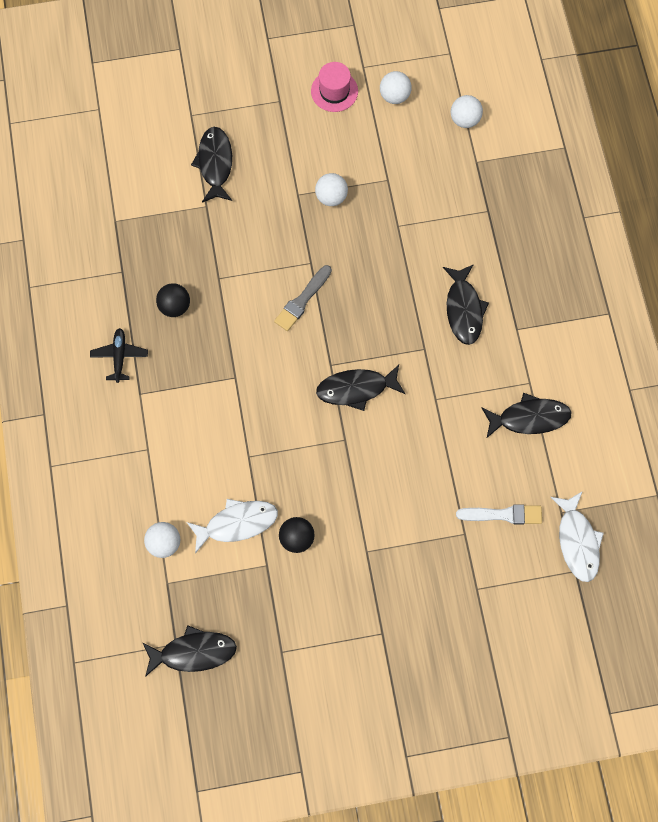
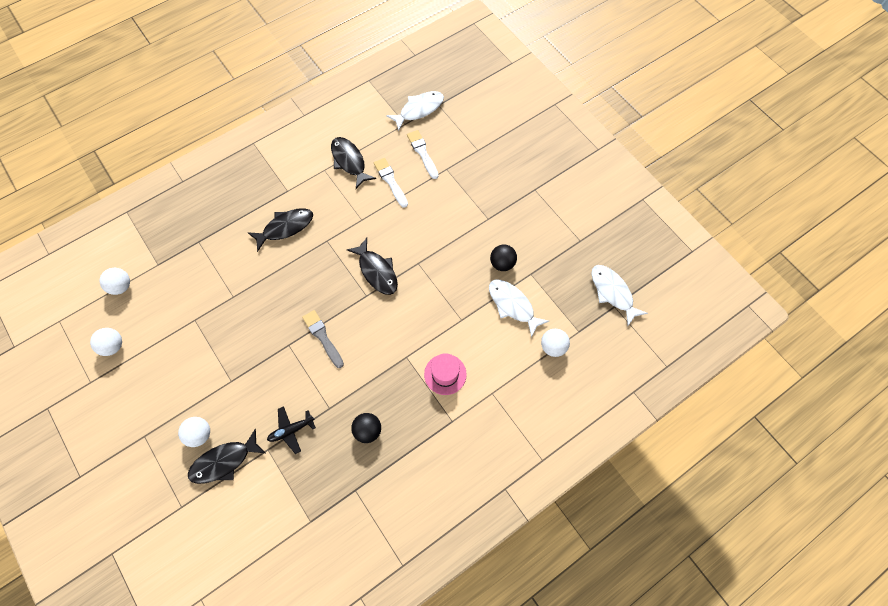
camera: 115 degrees left, 5 degrees down
(119, 356) = (429, 453): black plane -> black plane (291, 430)
(193, 652) = (612, 292): black fish -> white fish
(302, 300) = (322, 337): grey brush -> grey brush turned 135 degrees counterclockwise
(331, 197) = (224, 354): white ball -> white ball (199, 434)
(334, 91) = (121, 395): pink hat -> pink hat (445, 374)
(476, 456) = (390, 181): none -> white brush

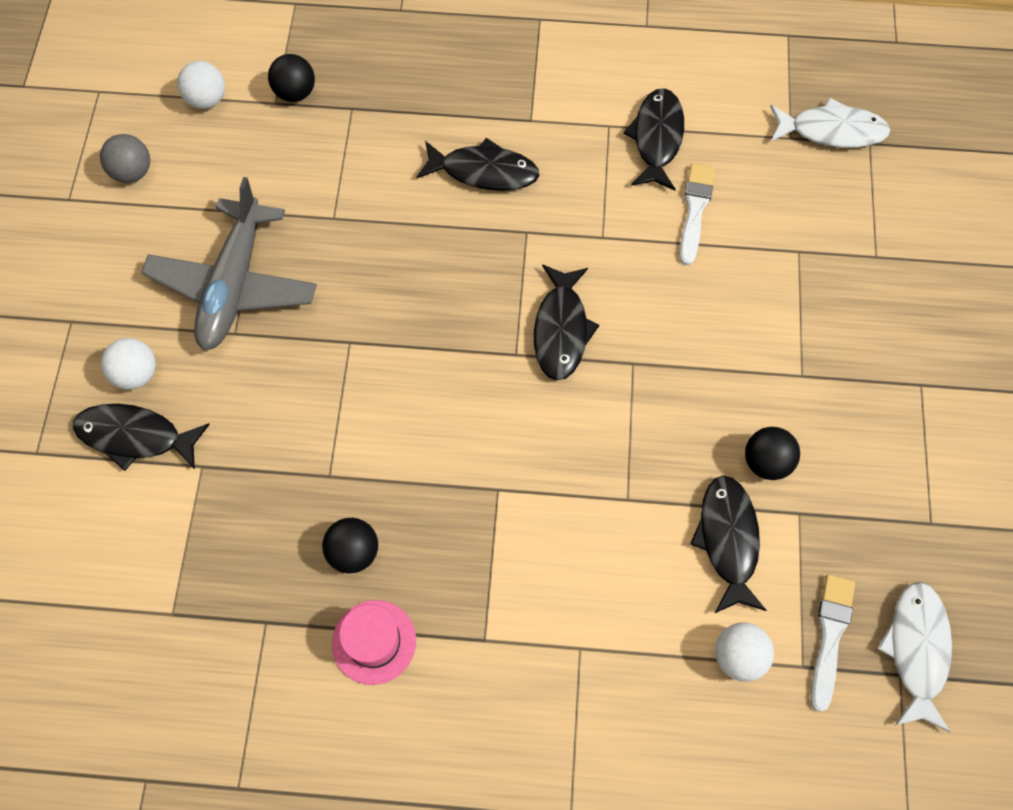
camera: 40 degrees right, 0 degrees up
(113, 346) = (132, 172): white ball -> grey ball
(164, 253) = (295, 93): none -> black ball
(211, 360) = (234, 284): none -> grey plane
(291, 430) = (254, 465): black plane -> none
(322, 337) = (404, 367): grey brush -> none
(422, 153) = (781, 201): white brush -> white brush (830, 635)
(445, 374) = (533, 561): pink hat -> pink hat (374, 642)
(513, 305) = (728, 540): white fish -> black fish

